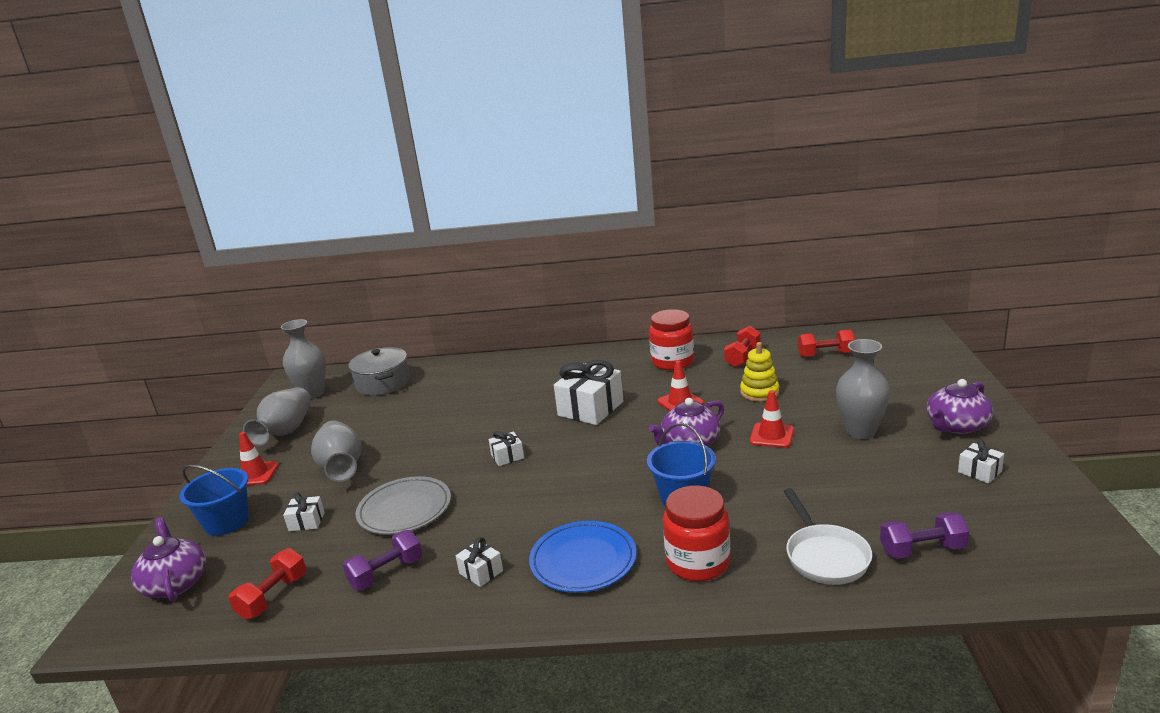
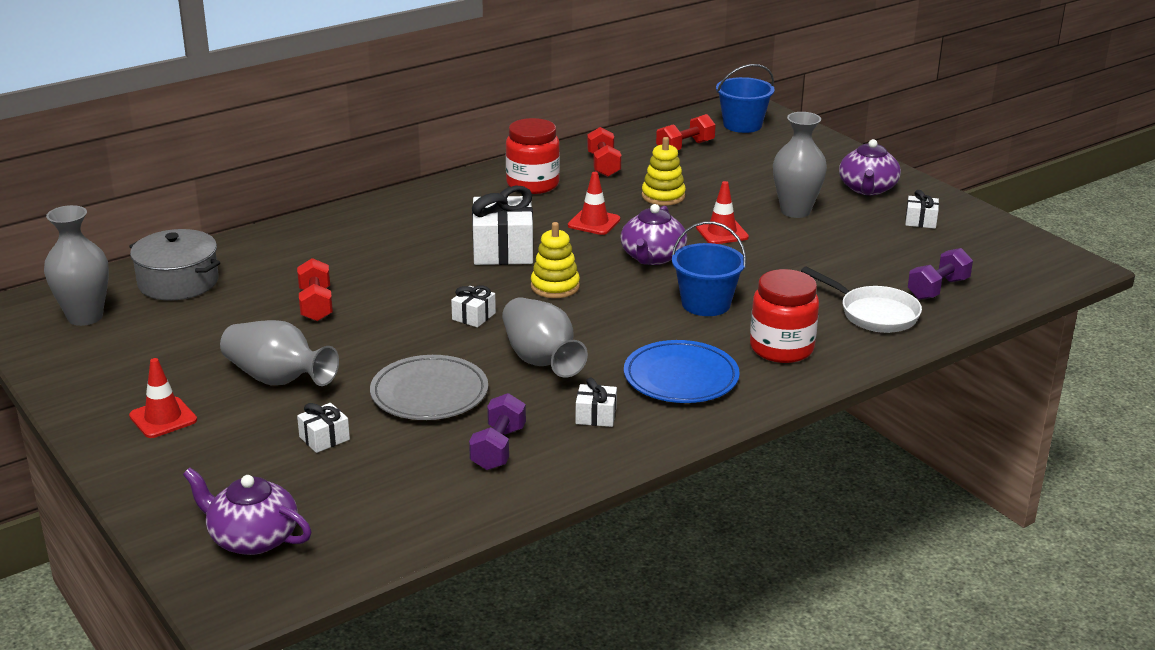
camera: 40 degrees left, 5 degrees up
(226, 522) = (213, 470): blue bucket -> blue bucket (742, 125)
(273, 597) = (401, 507): red dumbbell -> red dumbbell (316, 305)
(286, 431) = (123, 366): grey vase -> grey vase (541, 360)
(589, 448) = (555, 286): none -> yellow stacking toy

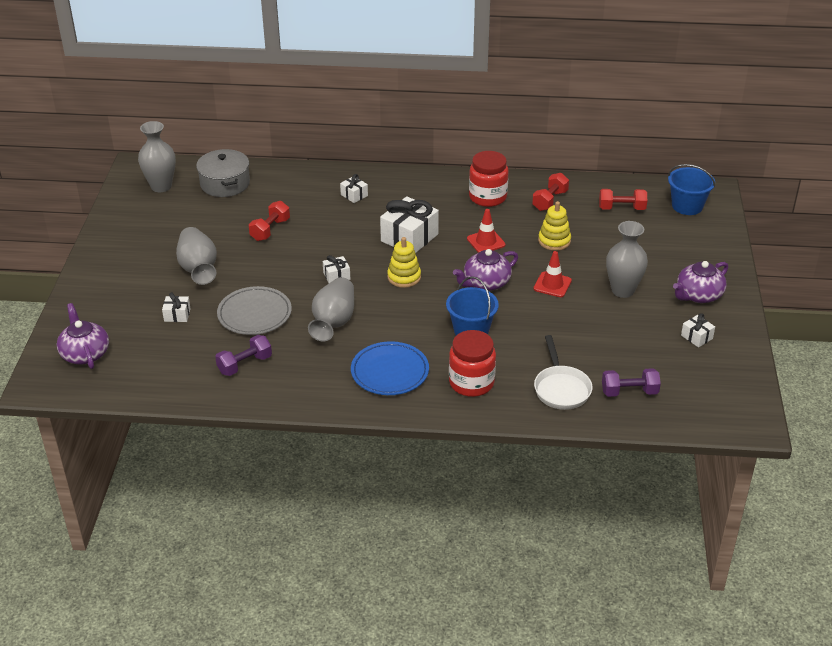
camera: 40 degrees right, 10 degrees up
(163, 418) = (126, 266): red traffic cone -> none
(596, 416) = (315, 372): white gift -> white gift (354, 195)

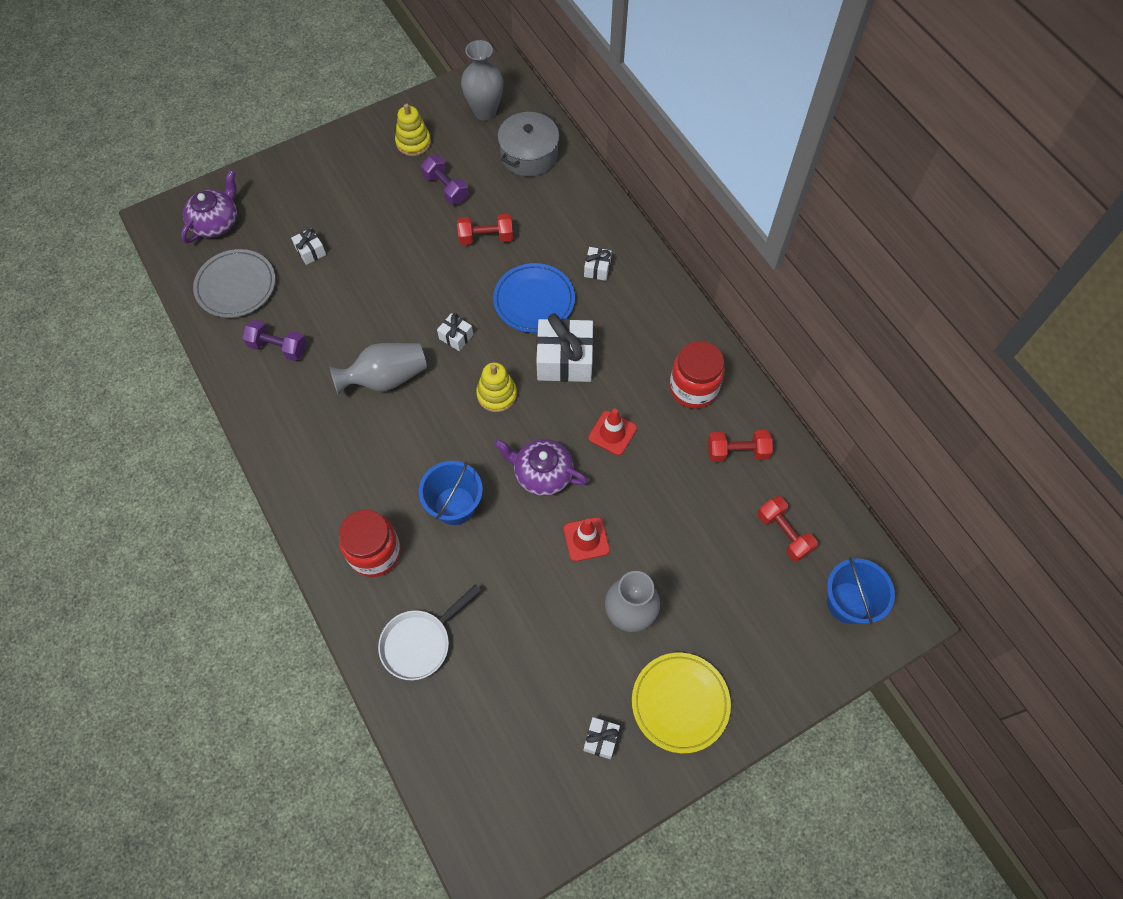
camera: 55 degrees right, 25 degrees up
(198, 268) = (386, 222): grey vase -> none
(254, 314) = (352, 308): grey plate -> grey plate (236, 286)
(390, 372) = (344, 471): blue plate -> blue plate (534, 300)
(554, 241) = (666, 498): yellow stacking toy -> yellow stacking toy (413, 142)
(629, 392) = (458, 715): purple dumbbell -> purple dumbbell (446, 188)
(698, 295) = (680, 703): purple teapot -> yellow plate

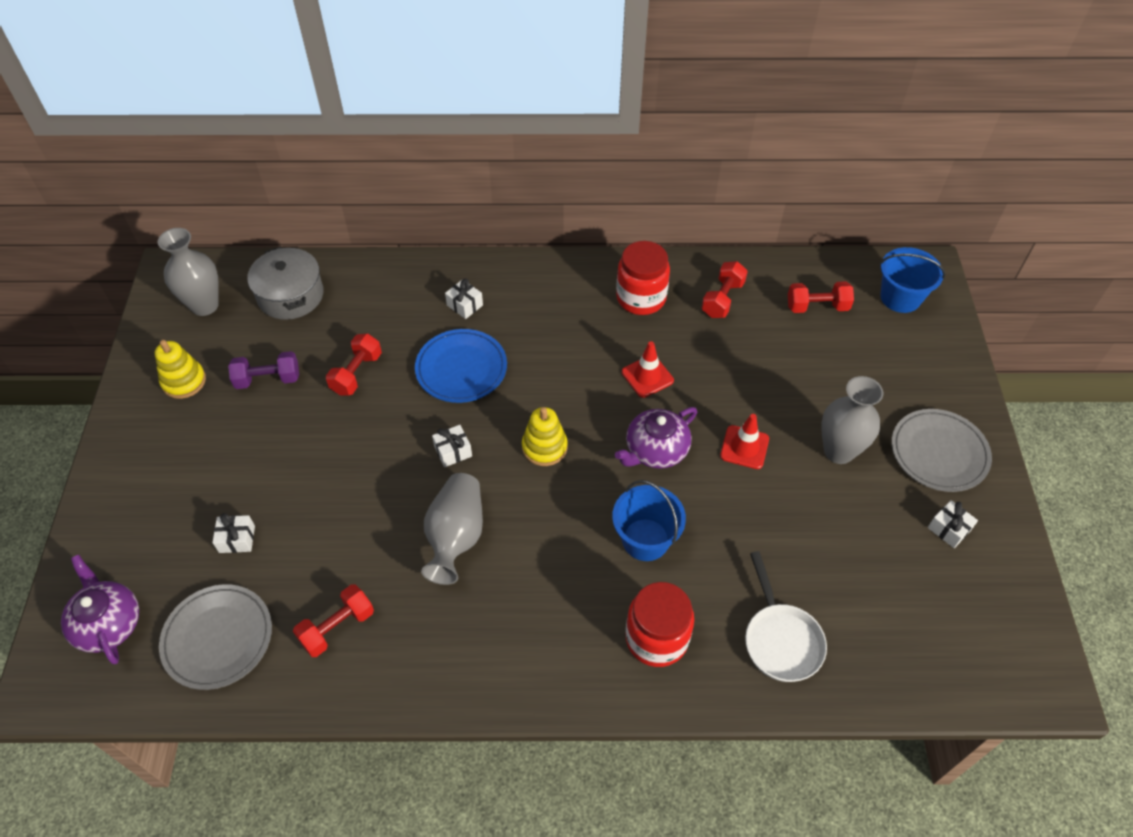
camera: 60 degrees left, 10 degrees down
(278, 347) = (337, 627): purple dumbbell -> red dumbbell
(564, 360) = (545, 376): white gift -> none
(680, 703) = (939, 453): yellow plate -> grey plate

